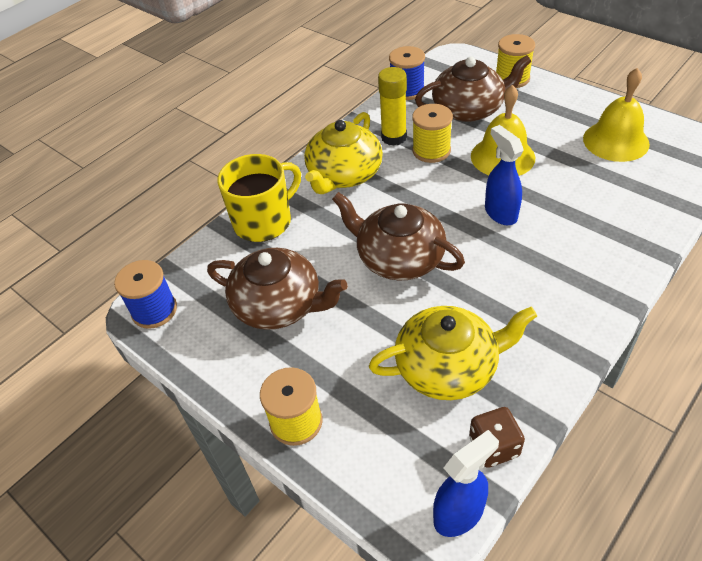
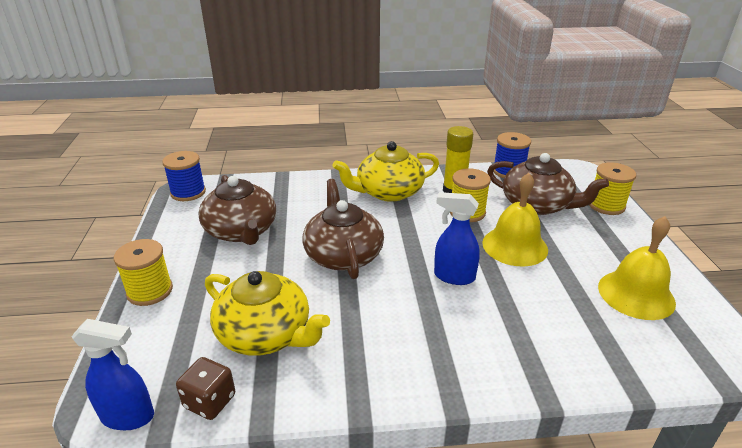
camera: 40 degrees right, 15 degrees down
(264, 221) = (305, 187): yellow mug -> none
(500, 213) = (453, 276): blue spray bottle -> blue spray bottle turned 90 degrees counterclockwise

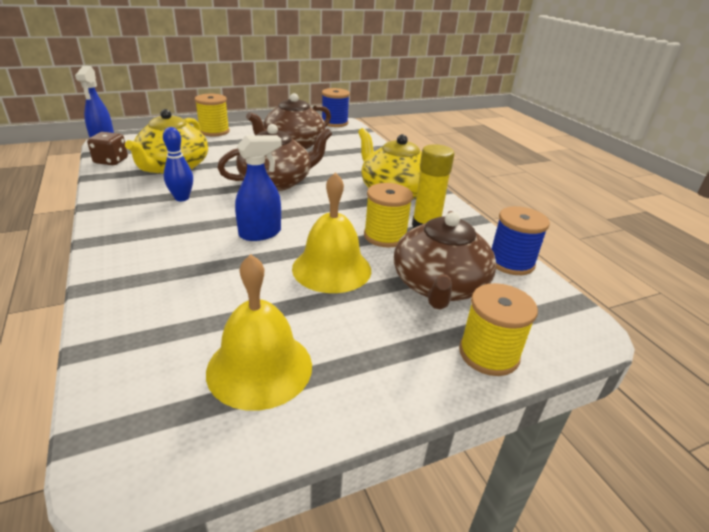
camera: 70 degrees right, 0 degrees up
(362, 327) = (182, 198): none -> blue bowling pin
(453, 276) = (260, 233): blue spray bottle -> blue spray bottle turned 60 degrees clockwise

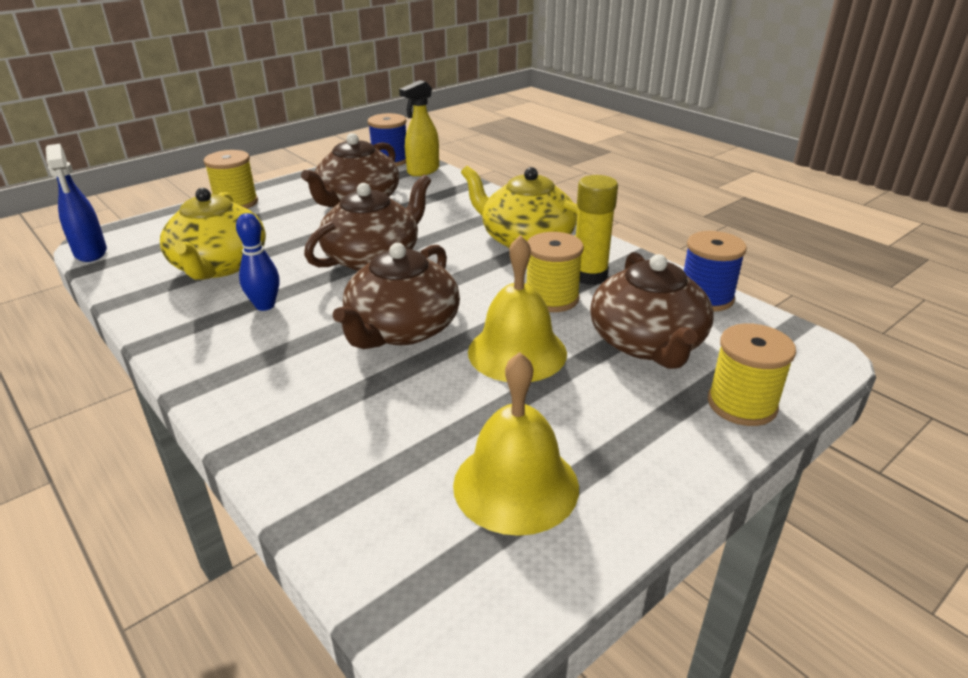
camera: 15 degrees left, 0 degrees up
(111, 161) = (122, 275): brown dice -> none
(260, 233) = (402, 329): blue spray bottle -> brown teapot
(352, 133) = (423, 171): none -> yellow spray bottle

